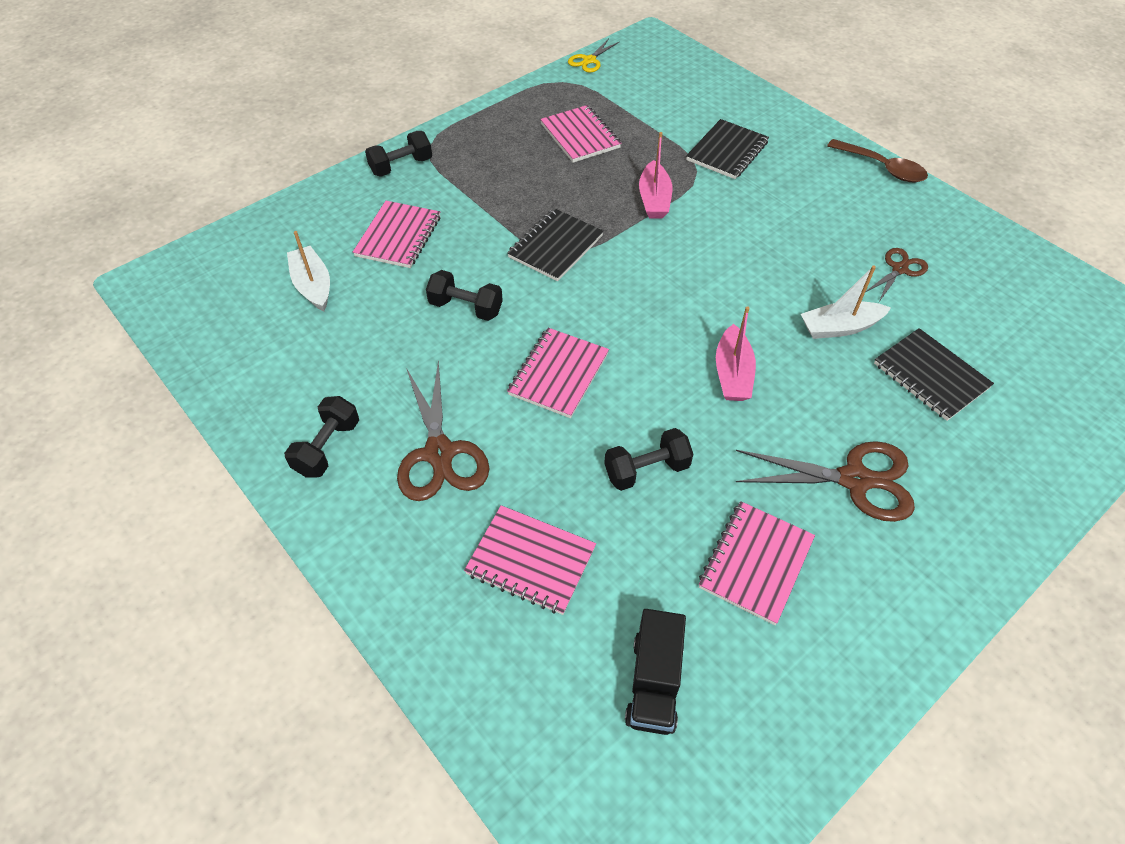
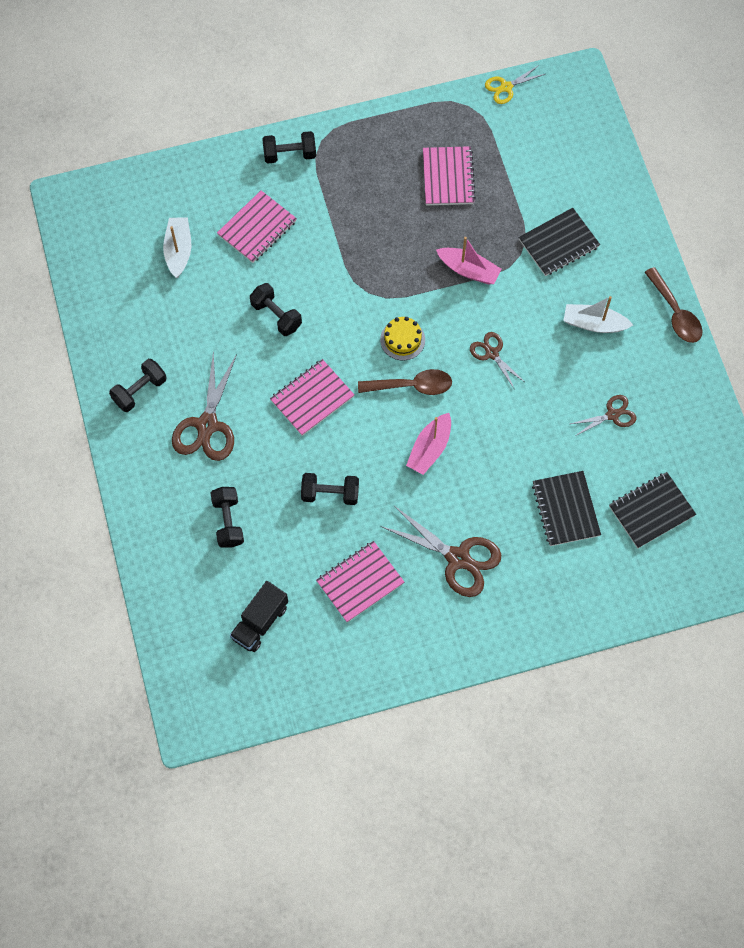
camera: 25 degrees right, 15 degrees up
(531, 561) = (228, 521): pink notebook -> black dumbbell
(555, 247) = (368, 286): black notebook -> black notebook (651, 511)
(626, 281) = (402, 340): none -> yellow cake
(654, 199) = (468, 270): pink boat -> pink boat turned 90 degrees counterclockwise
(667, 319) = (412, 386): none -> brown spoon
(732, 260) = (492, 353): none -> brown scissors
(839, 327) = (530, 444): white boat -> white boat (594, 324)

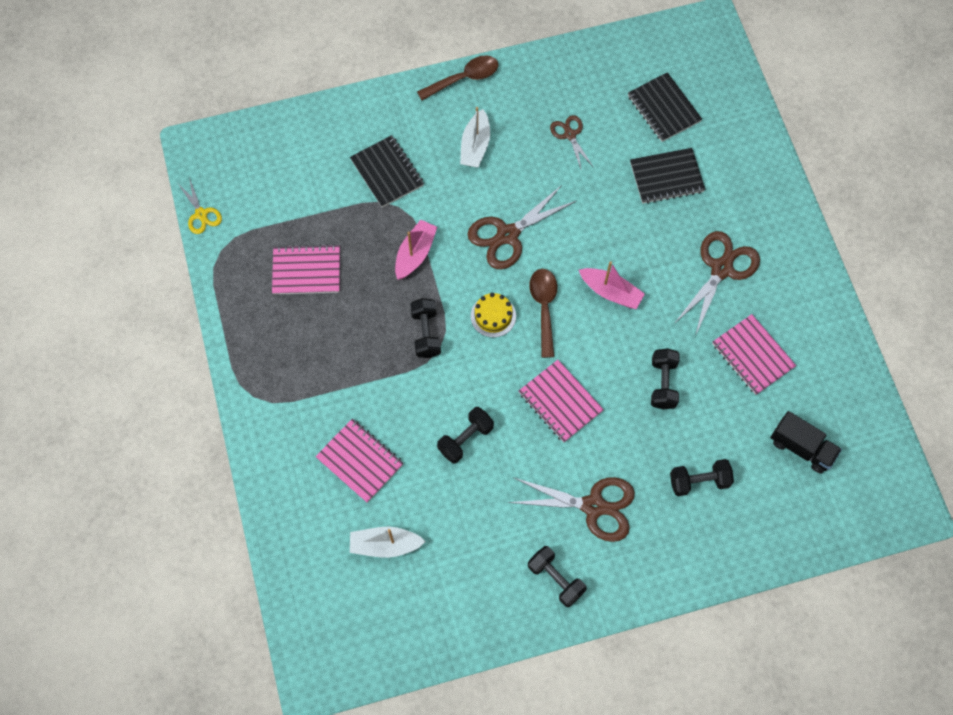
camera: 90 degrees left, 0 degrees up
(290, 154) = (269, 429): black dumbbell -> black dumbbell (426, 333)
(492, 353) = (507, 235): brown scissors -> brown scissors, size x1.76

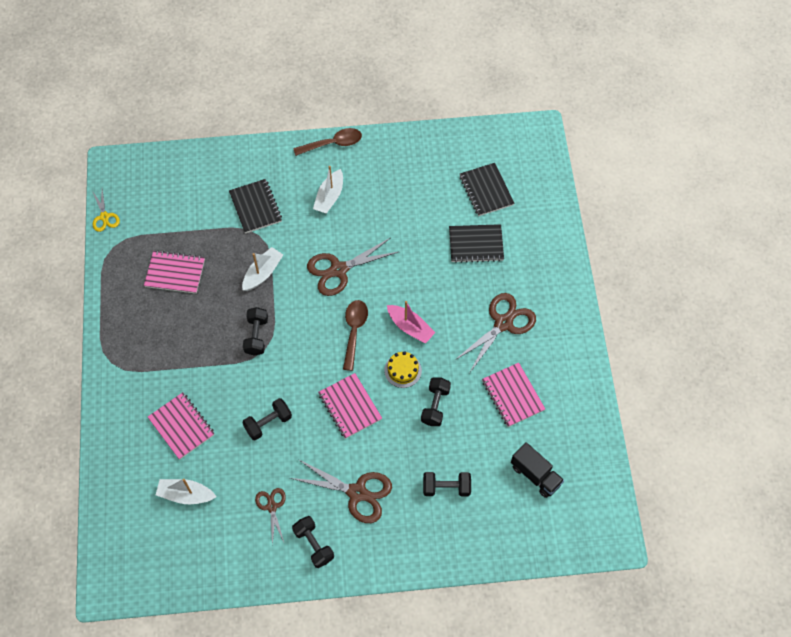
camera: 10 degrees right, 5 degrees down
(415, 254) = (262, 273): pink boat -> white boat
(493, 316) = (312, 331): yellow cake -> yellow cake (403, 370)
(570, 135) = (406, 200): brown scissors -> brown scissors (271, 506)

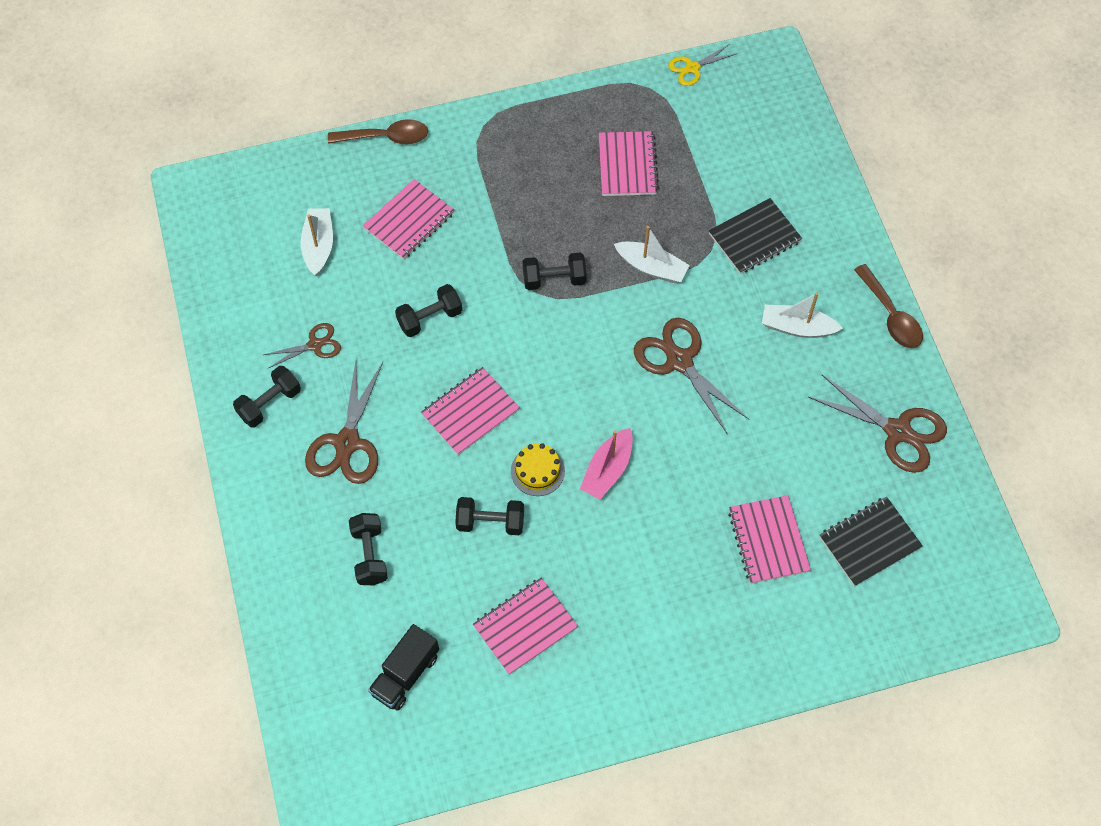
camera: 80 degrees right, 0 degrees up
(268, 423) = (430, 318): black dumbbell -> black dumbbell turned 75 degrees counterclockwise
(354, 331) = (586, 398): brown spoon -> brown spoon (386, 137)
(476, 244) = (768, 541): black notebook -> pink notebook
(503, 323) = (641, 598): brown scissors -> brown scissors (898, 431)

